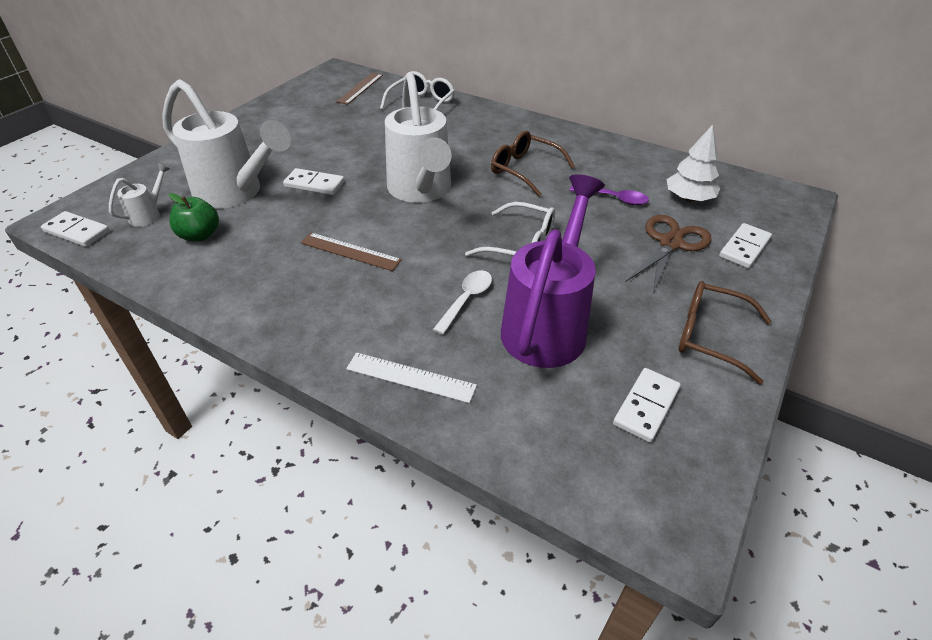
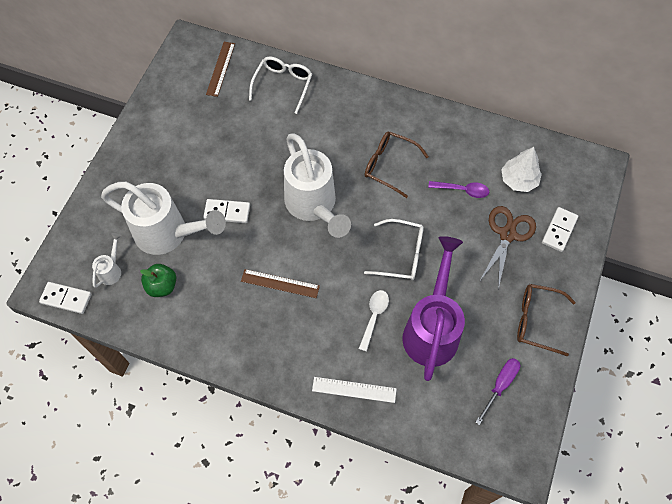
camera: 10 degrees left, 20 degrees up
(646, 406) = (500, 385): white domino -> purple screwdriver

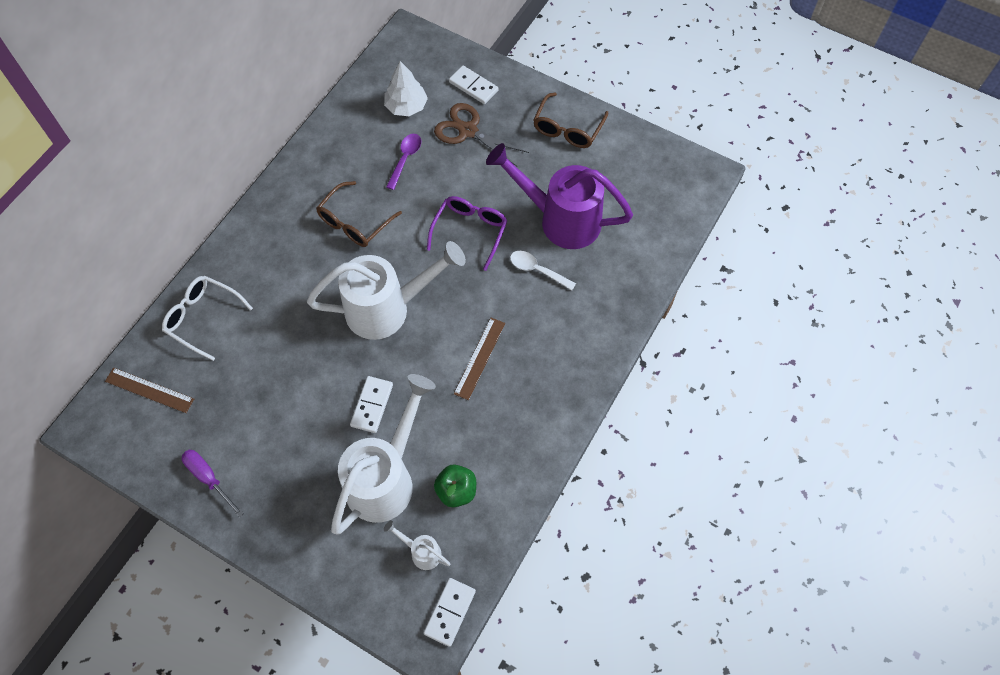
camera: 80 degrees left, 0 degrees up
(354, 389) = (615, 303): white ruler -> none
(401, 255) = (470, 231): white glasses -> purple glasses
(500, 385) = (628, 174): purple screwdriver -> purple screwdriver (209, 478)

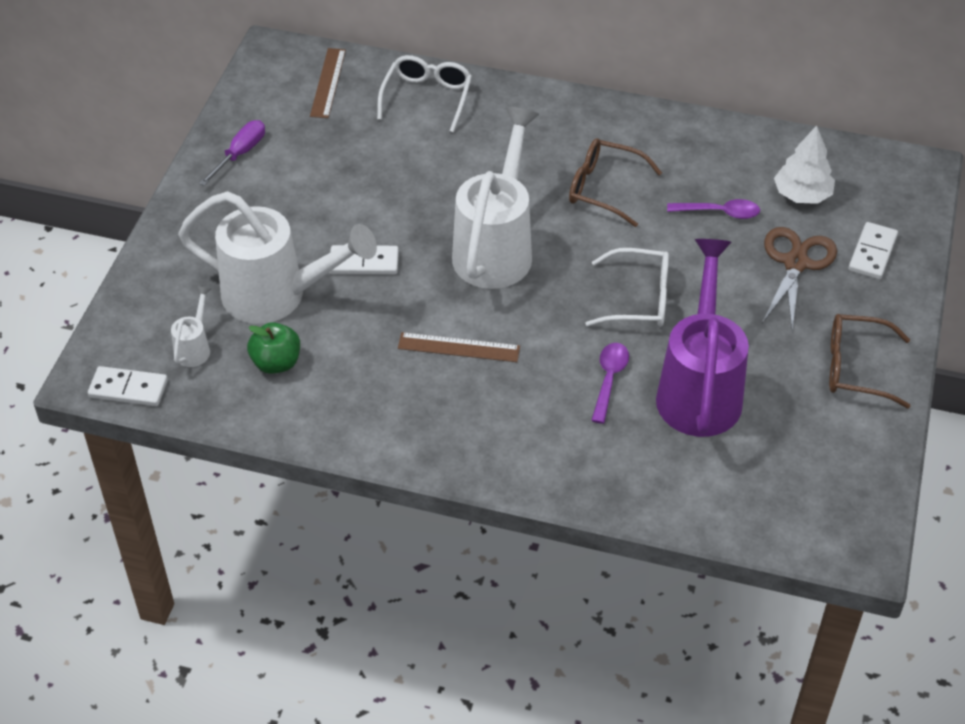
camera: 75 degrees right, 15 degrees down
(388, 308) = (496, 247): white watering can -> white watering can turned 135 degrees counterclockwise
(470, 231) = (639, 299): purple glasses -> white glasses
(537, 270) = (609, 379): white spoon -> purple spoon

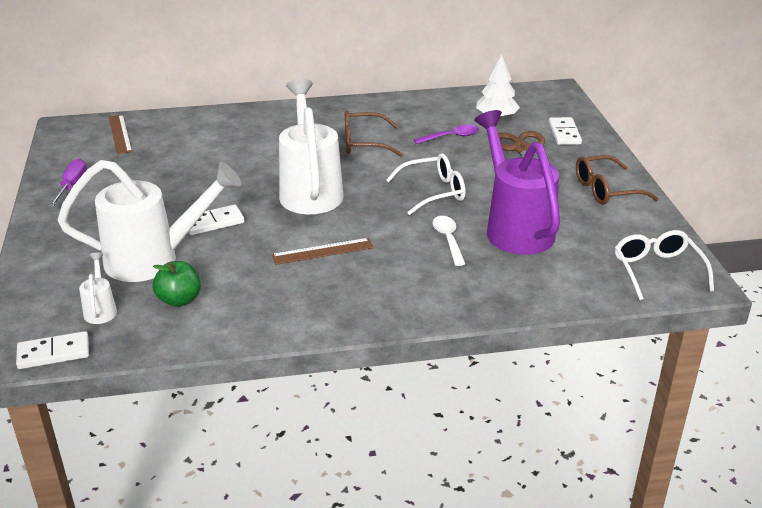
camera: 25 degrees left, 15 degrees down
(427, 98) = (202, 126): white glasses -> white glasses (657, 270)
(609, 379) = (448, 239): purple spoon -> white spoon

